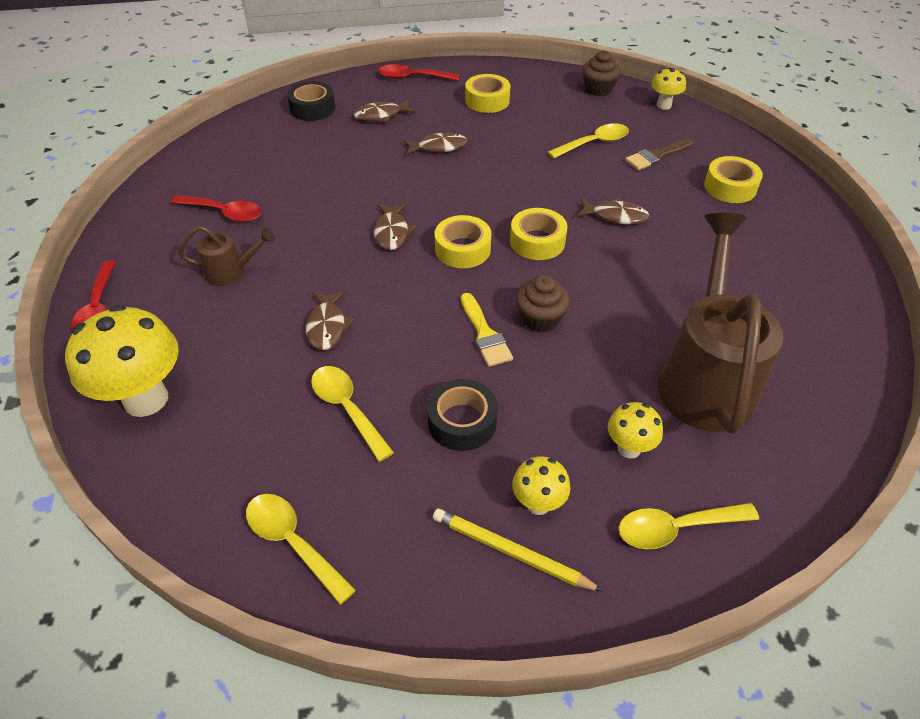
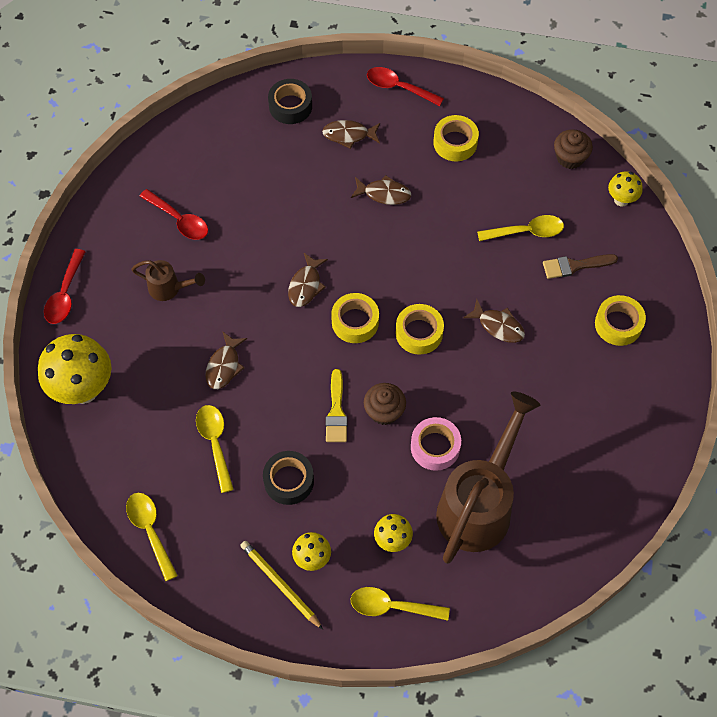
camera: 20 degrees right, 15 degrees up
(618, 336) = (435, 447): none -> pink tape

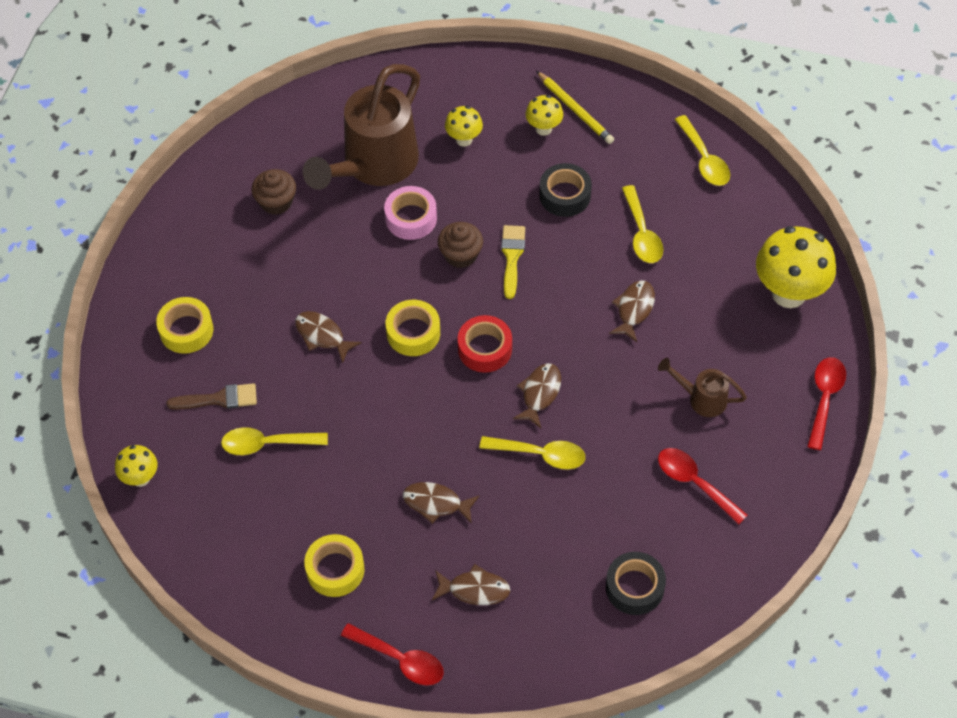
camera: 175 degrees left, 5 degrees down
(290, 106) = (551, 639): black tape -> black tape (634, 587)
(355, 322) = (485, 349): yellow tape -> red tape
(392, 606) = (470, 88): yellow spoon -> yellow spoon (540, 454)
(570, 157) = (190, 539): brown cupcake -> brown cupcake (276, 202)

